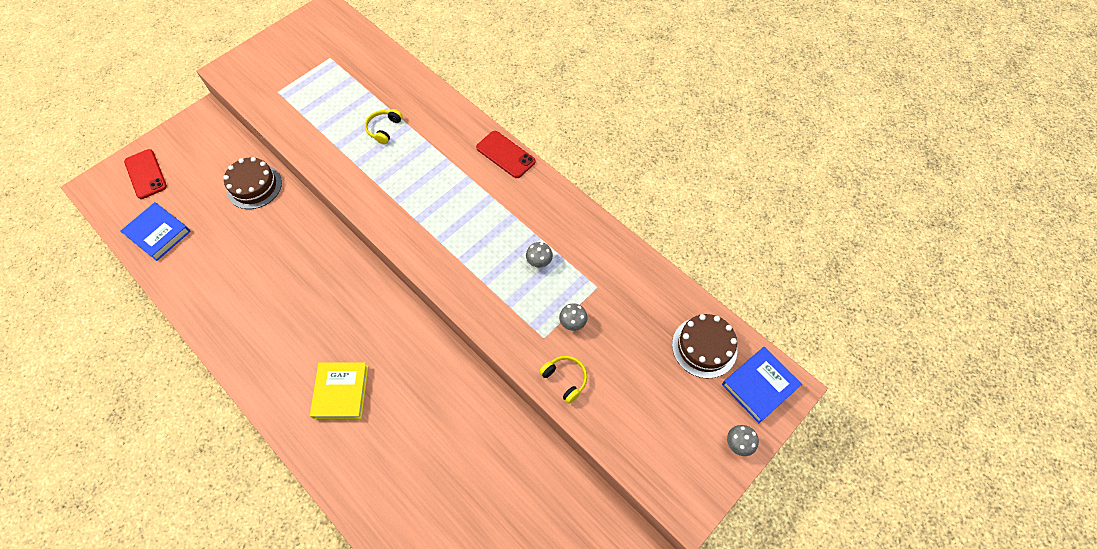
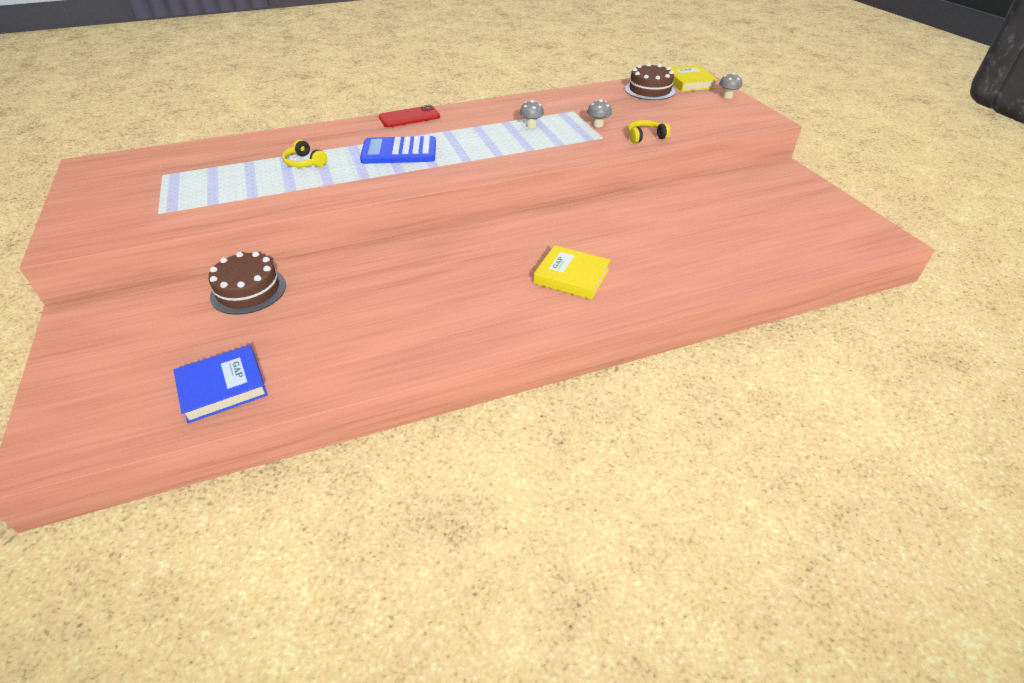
camera: 65 degrees left, 20 degrees down
(146, 174) = (101, 386): red phone -> none
(432, 182) = (399, 152): none -> blue calculator
(759, 386) = (689, 82): blue book -> yellow book

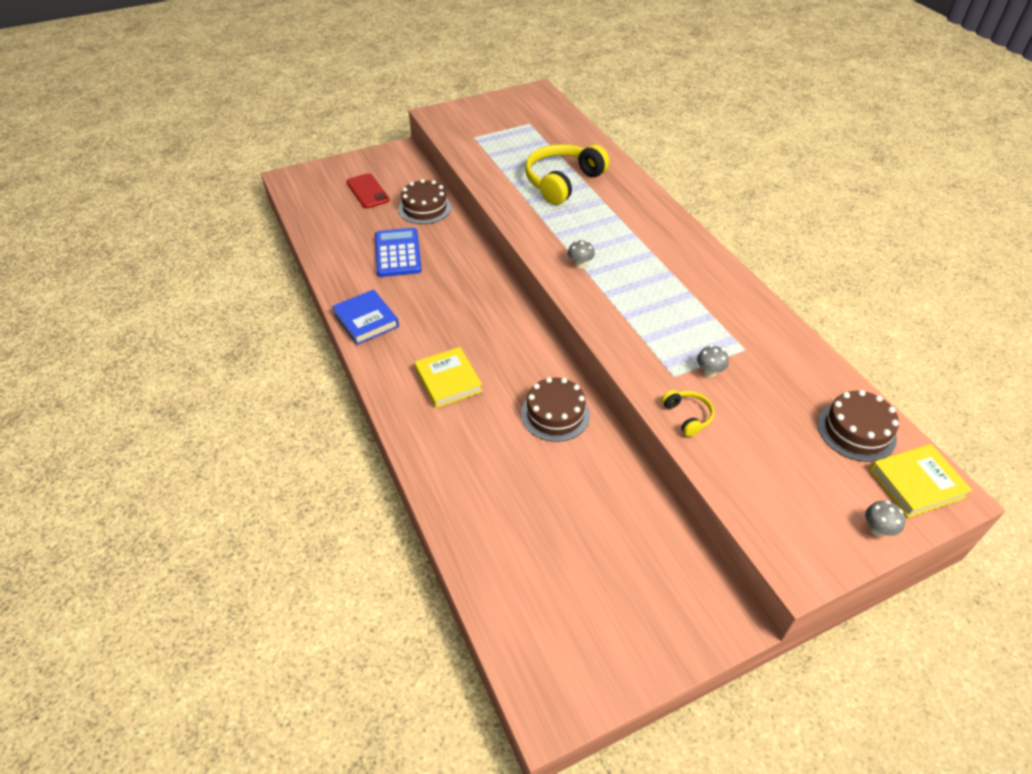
camera: 85 degrees right, 5 degrees up
(223, 387) = (328, 222): blue book -> blue book (366, 320)
(305, 162) = (563, 182): yellow headphones -> yellow headphones, size x2.16
(399, 152) = (596, 229): blue calculator -> blue calculator (398, 253)
(409, 117) = (677, 225): red phone -> red phone (367, 191)
(531, 125) = (687, 314): grey mushroom -> grey mushroom (580, 264)
(571, 276) = (448, 380): yellow book -> yellow book turned 45 degrees counterclockwise
(614, 219) = (555, 414): none -> brown cake

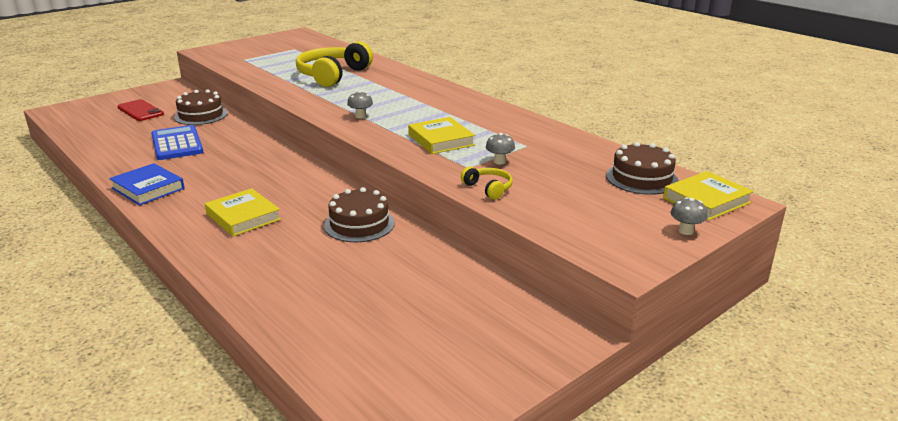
camera: 15 degrees left, 20 degrees down
(656, 322) = (441, 140): none -> yellow book

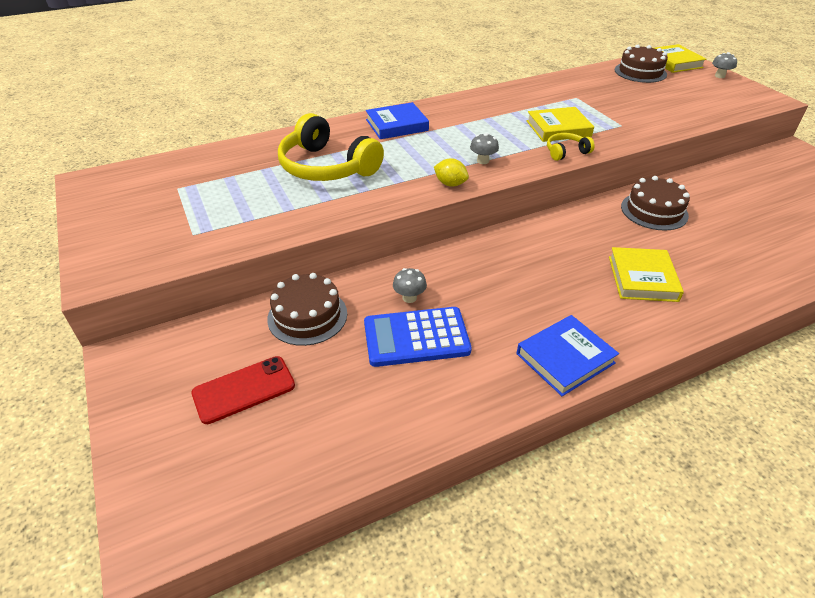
camera: 75 degrees left, 15 degrees up
(243, 216) = (642, 278): yellow book -> yellow book turned 60 degrees counterclockwise
(318, 109) = (450, 184): none -> yellow lemon
(412, 86) = (397, 125): none -> blue book
(488, 188) = (663, 123): yellow headphones -> yellow headphones (566, 152)
(499, 161) = (609, 112): grey mushroom -> grey mushroom (409, 298)

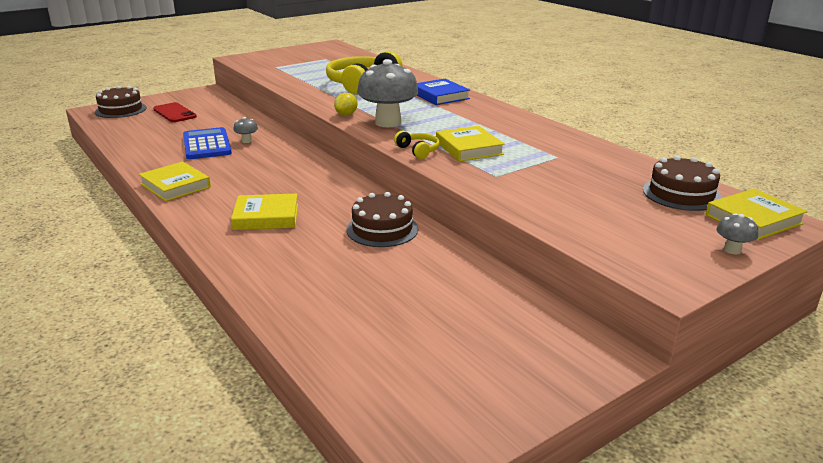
camera: 80 degrees right, 15 degrees down
(307, 316) = (232, 119): brown cake -> brown cake (121, 110)
(483, 161) = (388, 123): grey mushroom -> grey mushroom, size x2.35
(565, 358) = (175, 185): blue book -> yellow book

